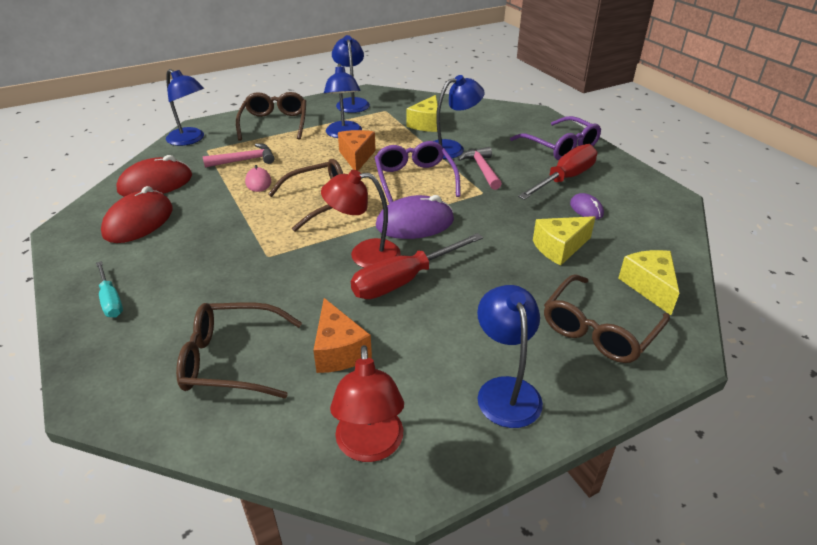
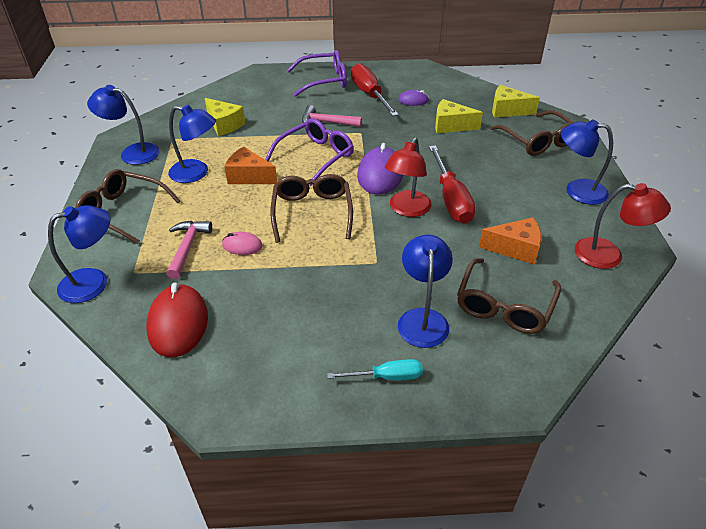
camera: 65 degrees left, 5 degrees up
(139, 221) = (253, 344): red mouse -> none
(415, 179) = (315, 157): purple glasses -> purple glasses turned 120 degrees clockwise
(452, 148) = (281, 125): blue lamp -> blue lamp (422, 319)
(559, 248) = (451, 125): yellow cheese -> yellow cheese turned 105 degrees clockwise

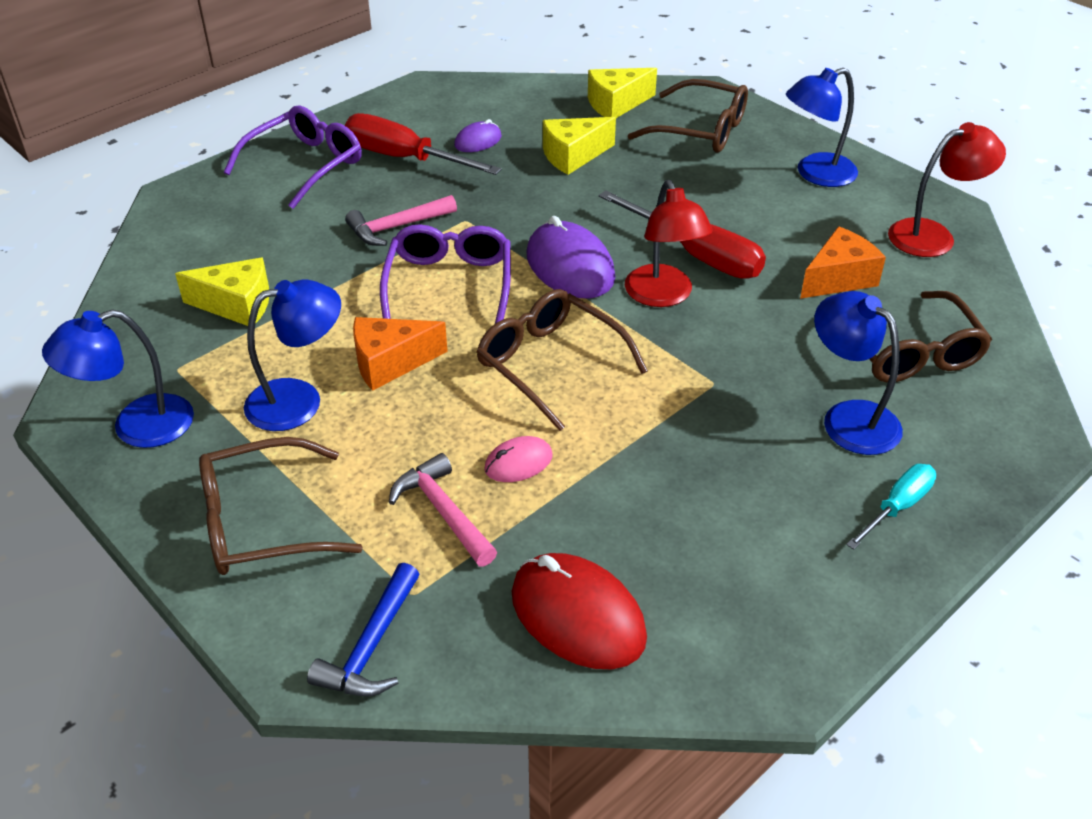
camera: 40 degrees left, 0 degrees up
(94, 282) = (371, 646): blue lamp -> blue hammer

